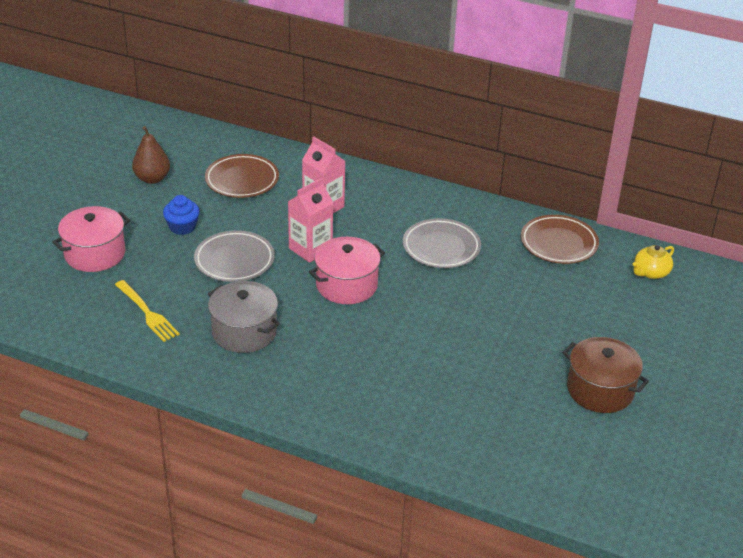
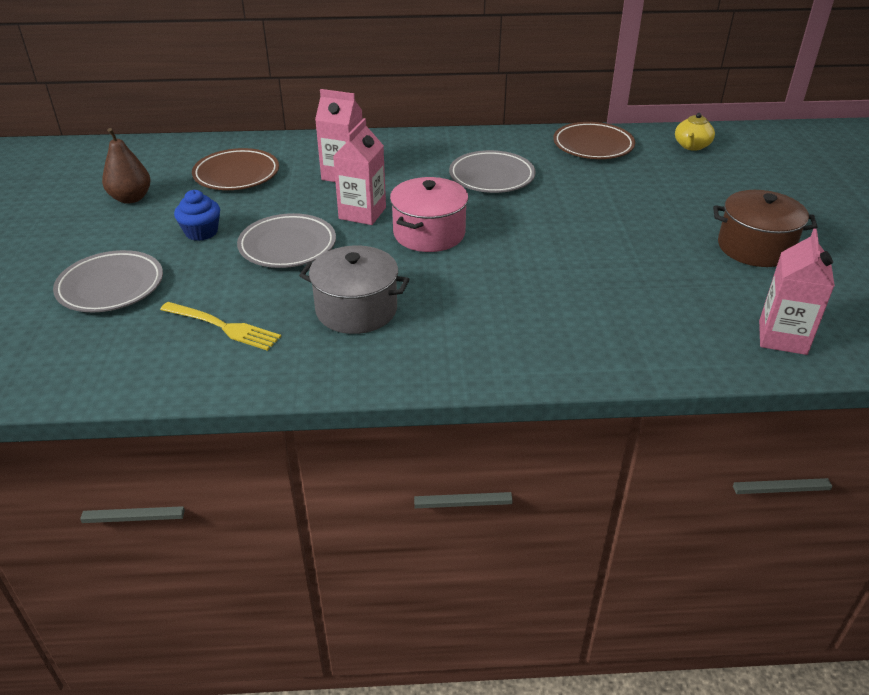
camera: 25 degrees left, 0 degrees up
(95, 254) = (111, 287): pink pot -> grey plate
(538, 471) = (782, 337): none -> pink carton

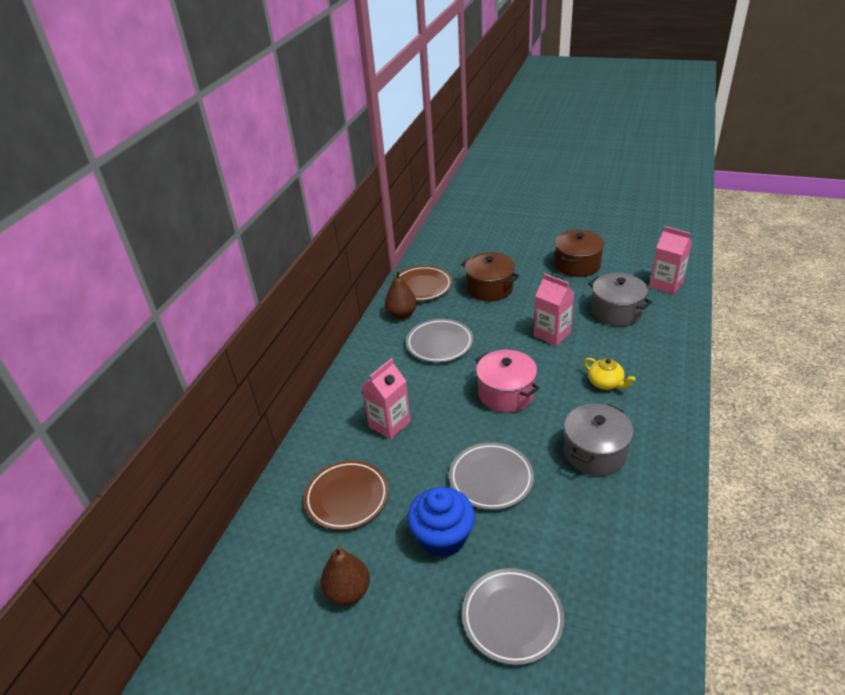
camera: 65 degrees left, 0 degrees up
(201, 232) = (442, 537): blue cupcake -> blue cupcake, size x1.57
(223, 327) = (598, 537): yellow fork -> none
(362, 213) = (459, 424): pink carton -> pink carton (552, 334)
(529, 145) = (401, 314): none -> brown pear
(630, 189) = (489, 288): none -> brown pot
(664, 296) = (616, 312): none -> grey pot
(691, 146) = (447, 249): yellow teapot -> yellow teapot (605, 383)

